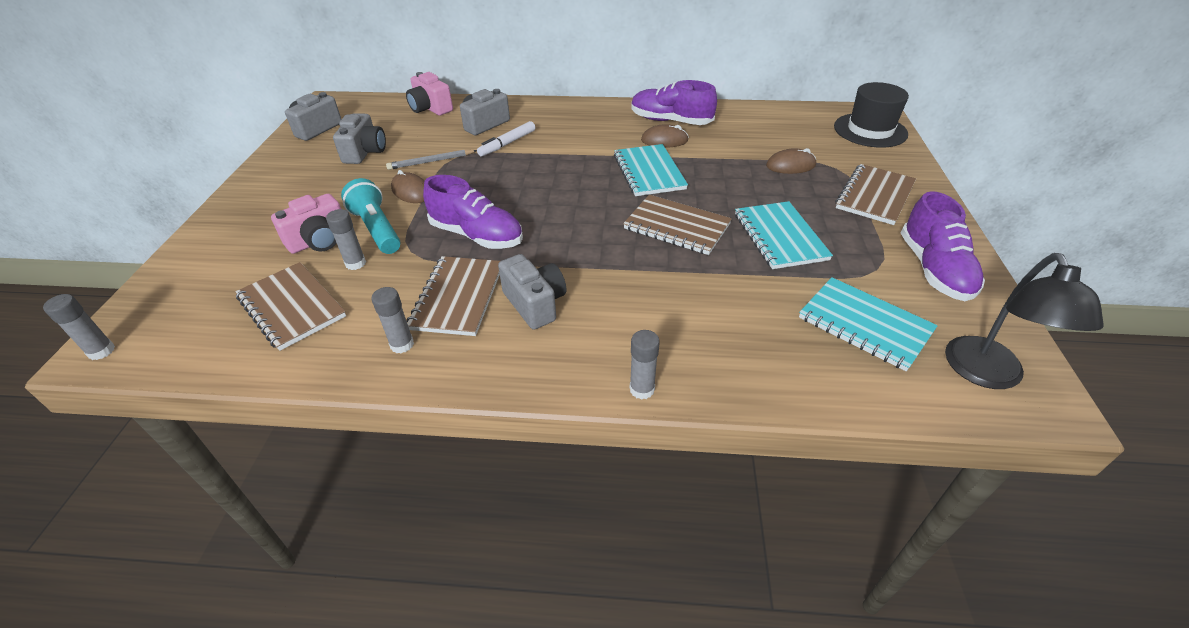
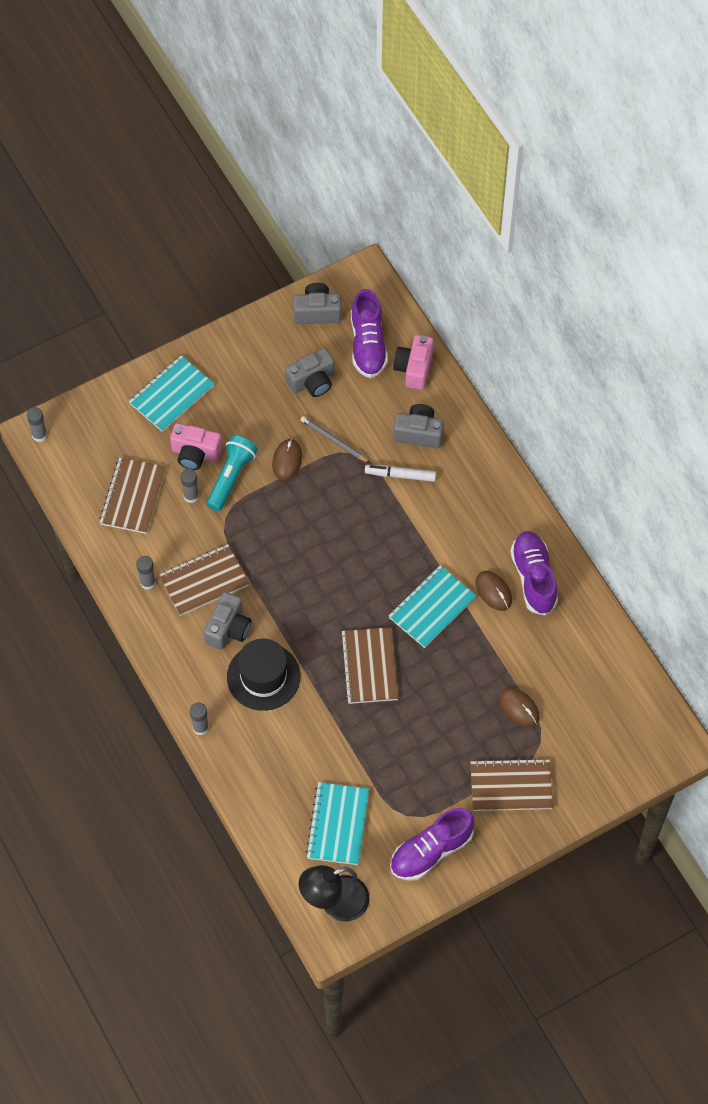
camera: 55 degrees right, 20 degrees up
(477, 235) = (269, 545): purple shoe -> purple shoe (368, 344)
(780, 237) = (404, 740): turquoise notebook -> turquoise notebook (171, 395)
(870, 130) = (635, 749): black hat -> black hat (263, 676)

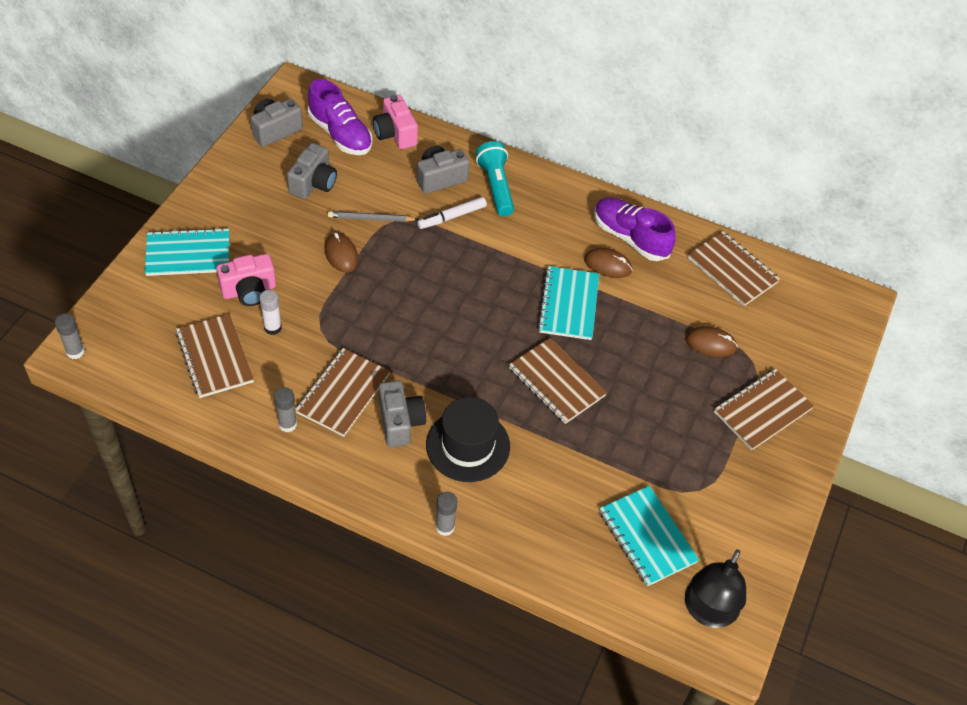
camera: 40 degrees left, 10 degrees down
(171, 395) = (188, 254): turquoise notebook -> turquoise notebook turned 75 degrees clockwise
(191, 496) = (272, 328): grey glue stick -> white glue stick
(231, 477) = (299, 293): turquoise flashlight -> turquoise flashlight (495, 186)
(431, 851) = (748, 508): purple shoe -> none
(595, 656) = (732, 270): none -> brown notebook

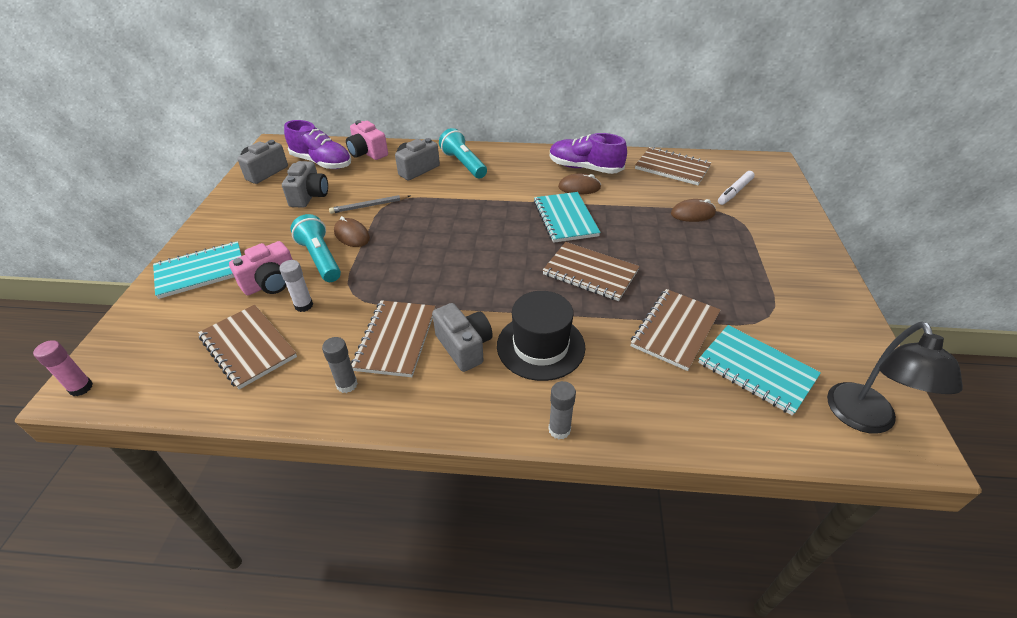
camera: 15 degrees left, 10 degrees down
(75, 351) = (81, 388): grey glue stick -> pink glue stick
(302, 275) = (320, 259): none -> turquoise flashlight
(452, 217) = (438, 189): white marker -> white marker (735, 192)
(762, 411) = (767, 245): brown notebook -> brown notebook (675, 330)

